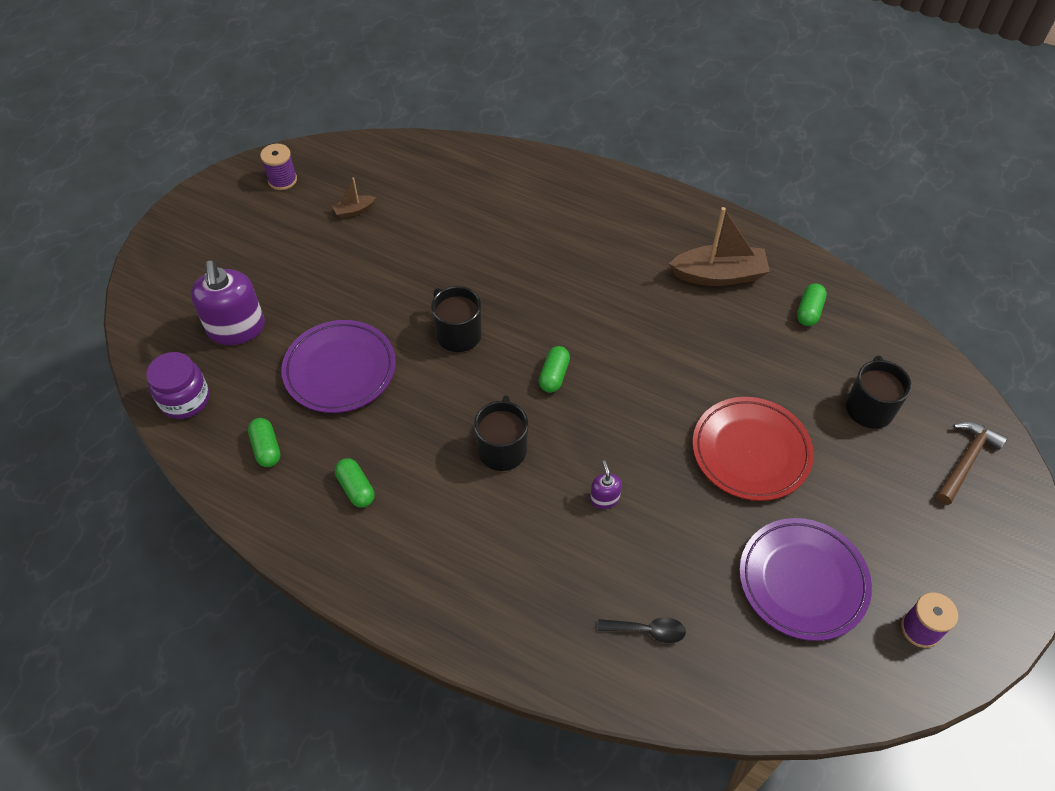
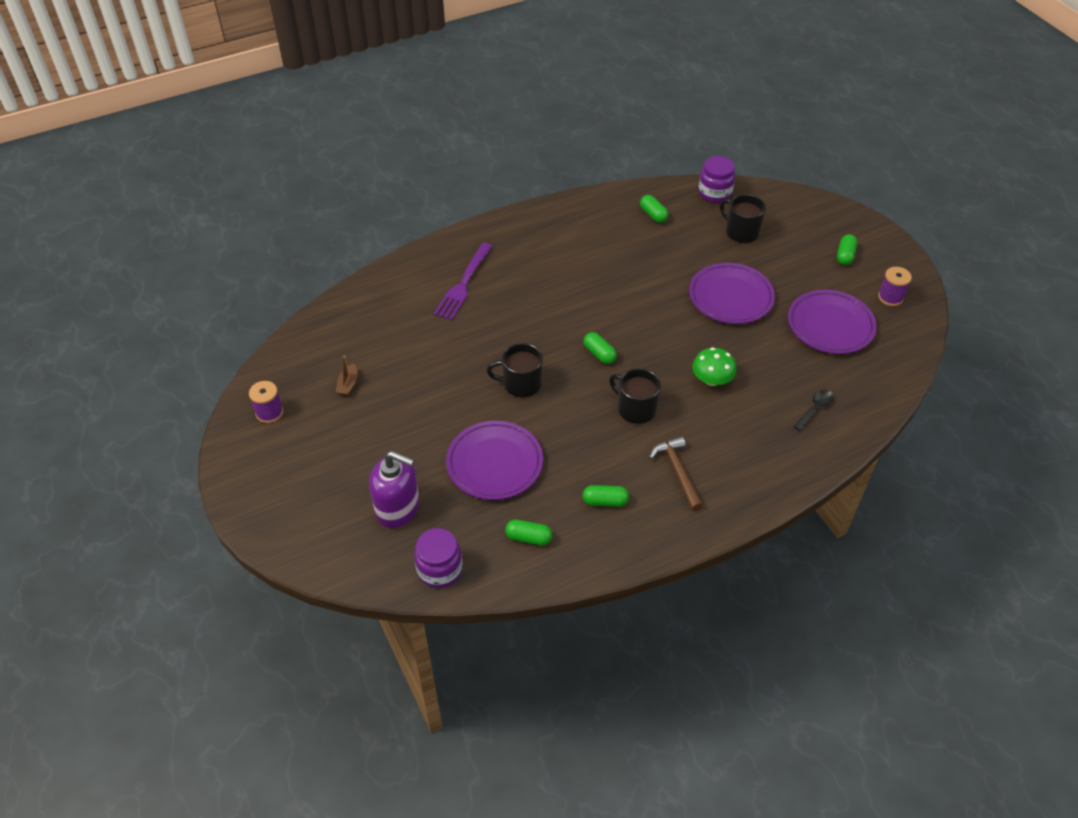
camera: 55 degrees left, 5 degrees down
(552, 216) = (463, 283): none -> purple fork
(604, 499) = (712, 379): purple soap dispenser -> green mushroom
(719, 275) = (590, 235): brown boat -> none
(750, 451) = (730, 297): red plate -> purple plate
(907, 349) = (714, 193): none -> purple jar
(944, 539) = (845, 255): none -> green capsule
(965, 461) = (804, 217): brown hammer -> brown hammer (677, 472)

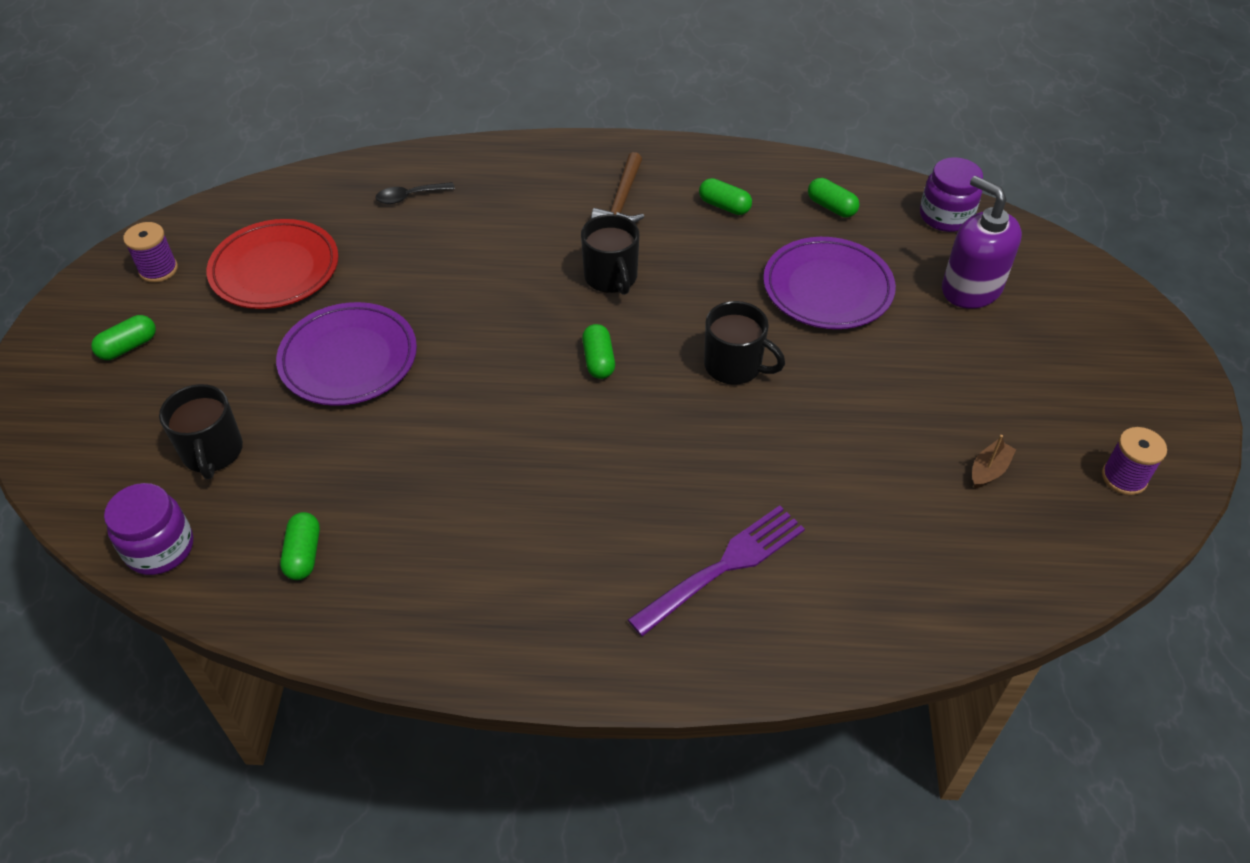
camera: 150 degrees left, 0 degrees up
(712, 379) = (488, 271): green mushroom -> none
(830, 325) = (275, 270): purple plate -> red plate

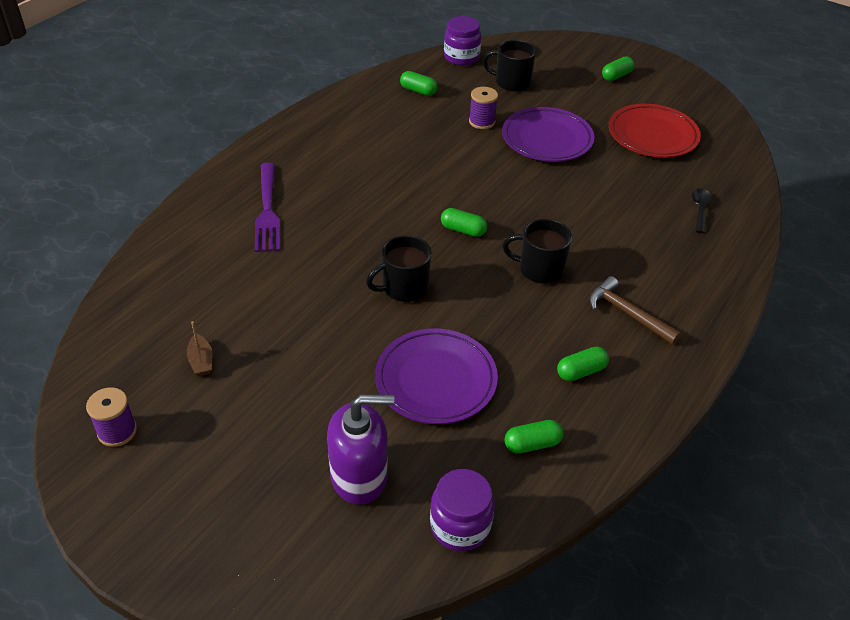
camera: 120 degrees right, 5 degrees down
(128, 347) = (616, 76): green capsule -> green capsule turned 60 degrees clockwise
(158, 270) = (681, 97): purple spool -> purple spool (482, 122)

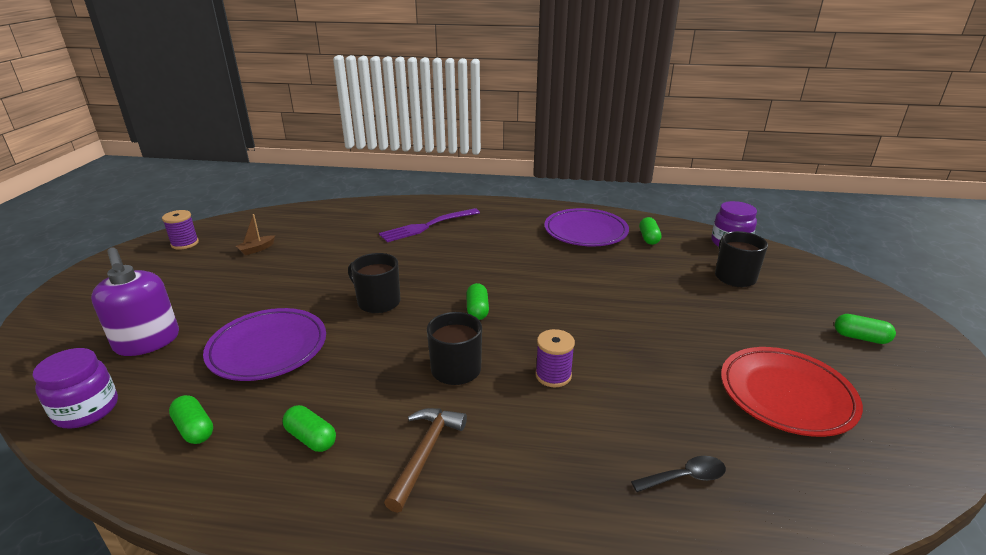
camera: 65 degrees right, 15 degrees down
(482, 122) = (648, 278): purple spool -> purple spool (553, 375)
(547, 139) = (671, 320): purple plate -> purple plate (585, 232)

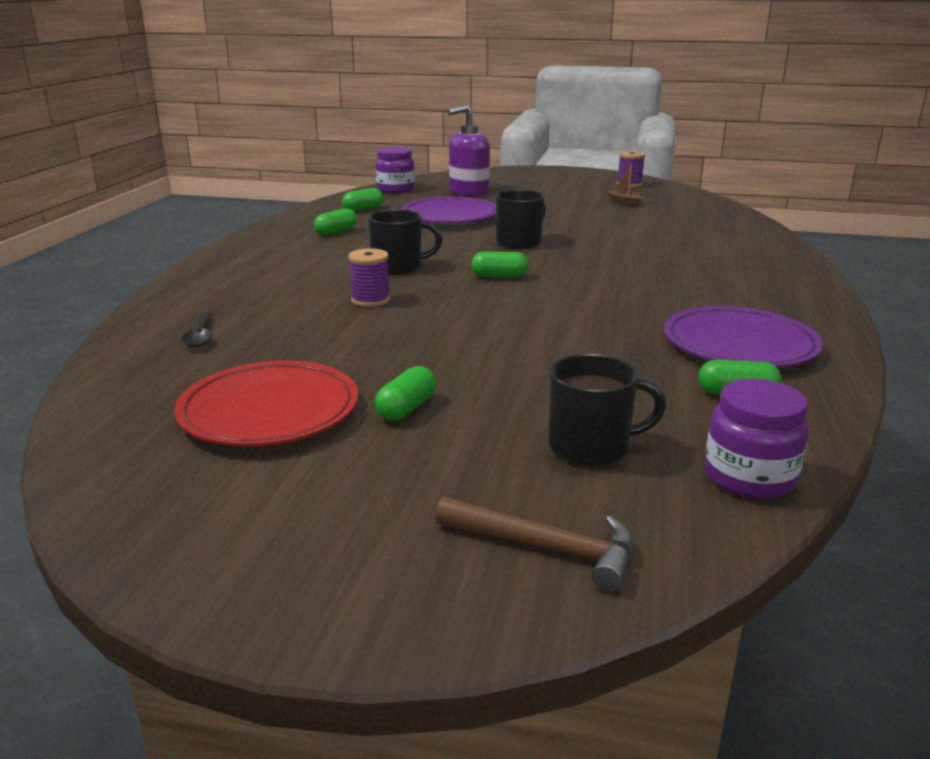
camera: 95 degrees right, 5 degrees down
(425, 453) = (299, 258): brown hammer -> brown hammer (546, 548)
(428, 226) = (712, 258): purple fork -> none
(860, 338) = (365, 522): green capsule -> green capsule (406, 408)

